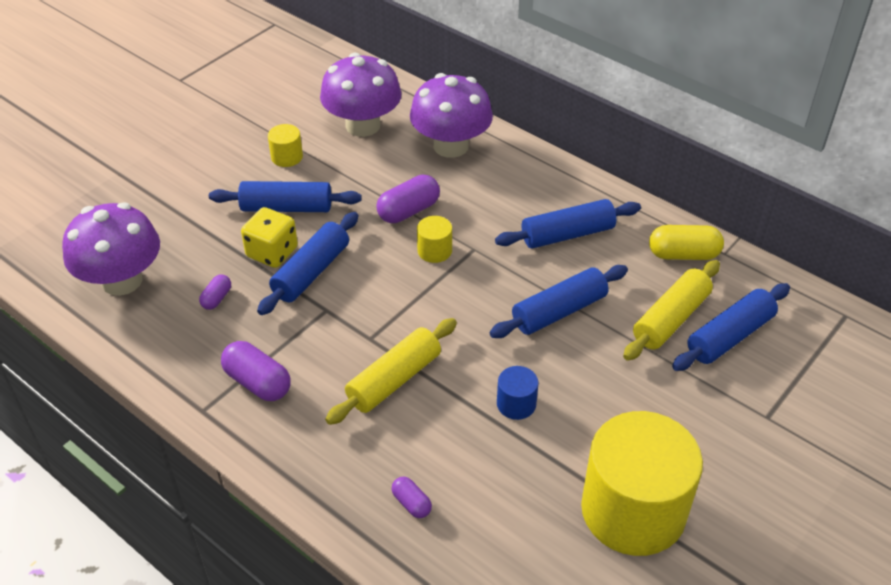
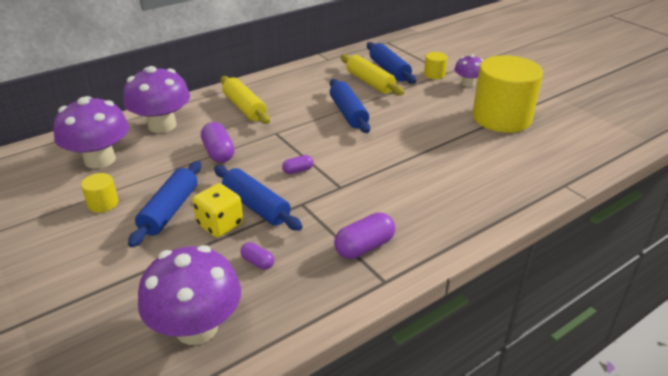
camera: 75 degrees left, 10 degrees down
(394, 380) = (383, 182): yellow rolling pin -> yellow rolling pin (244, 108)
(411, 503) = (490, 189): purple capsule -> purple capsule (298, 170)
(434, 251) = (268, 148): yellow cylinder -> yellow cylinder (434, 74)
(516, 404) = (418, 140): blue cylinder -> none
(567, 234) = (284, 99): blue rolling pin -> none
(683, 254) = (322, 69): yellow capsule -> none
(740, 453) = (468, 83): none -> purple mushroom

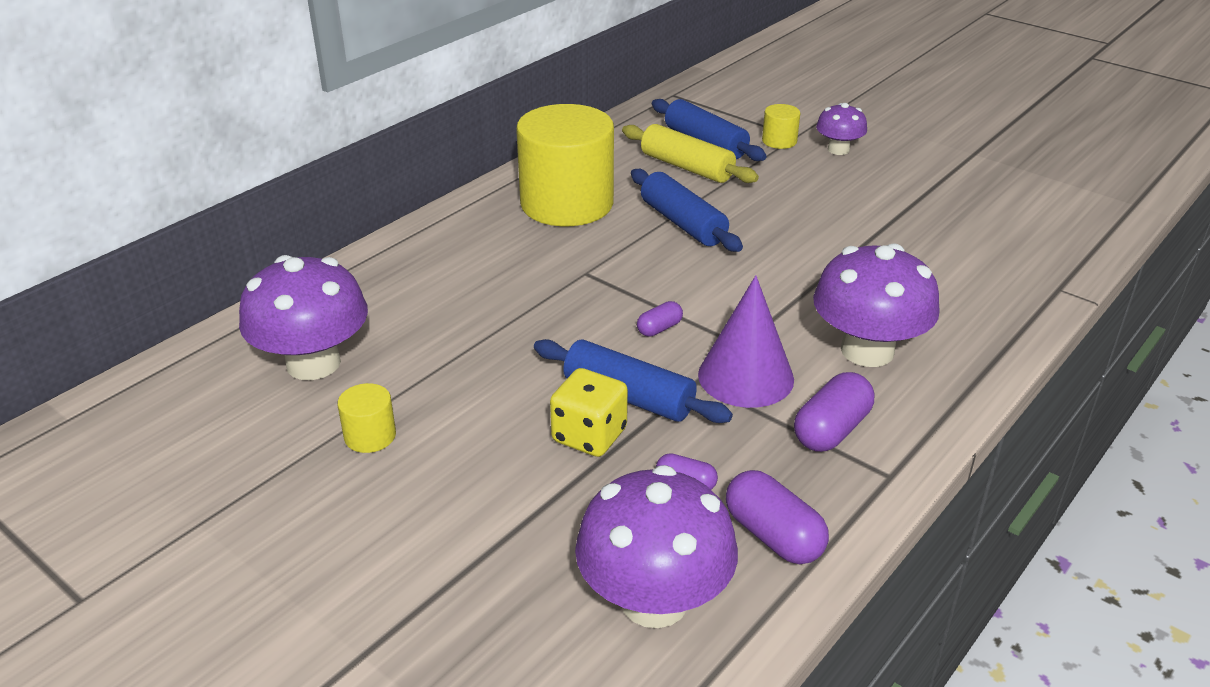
camera: 15 degrees left, 0 degrees up
(162, 125) = (384, 288): purple mushroom -> purple mushroom (867, 350)
(170, 210) = (492, 428): blue rolling pin -> none
(218, 153) = (512, 319): purple capsule -> purple capsule (773, 536)
(244, 108) = (507, 237): yellow rolling pin -> none
(331, 206) = (745, 376): none -> purple cone
(501, 118) = (917, 198): yellow cylinder -> yellow cylinder (567, 204)

